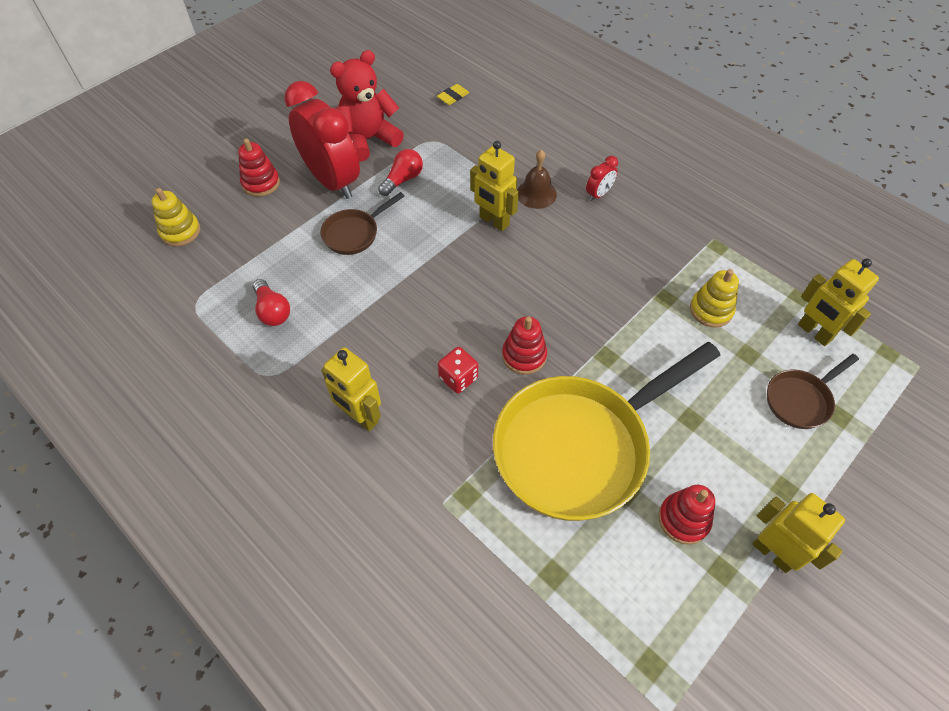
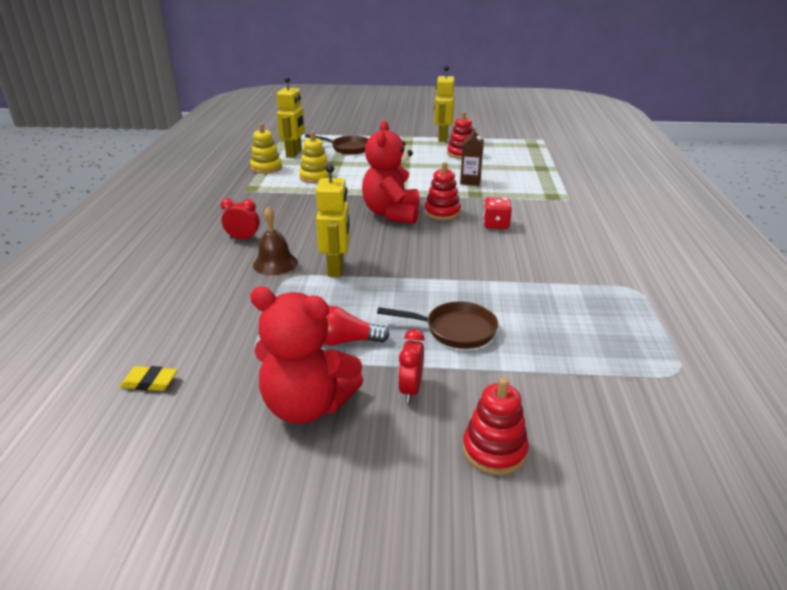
camera: 130 degrees left, 25 degrees down
(180, 231) = (656, 463): yellow stacking toy -> yellow stacking toy (266, 168)
(272, 311) = (597, 323): red light bulb -> none
(332, 181) = (410, 389): red clock -> red clock, size x0.42
(360, 417) = (582, 241): yellow robot -> none
(558, 315) = (392, 214): none -> red teddy bear
(579, 447) = (470, 181): yellow pan -> brown carton

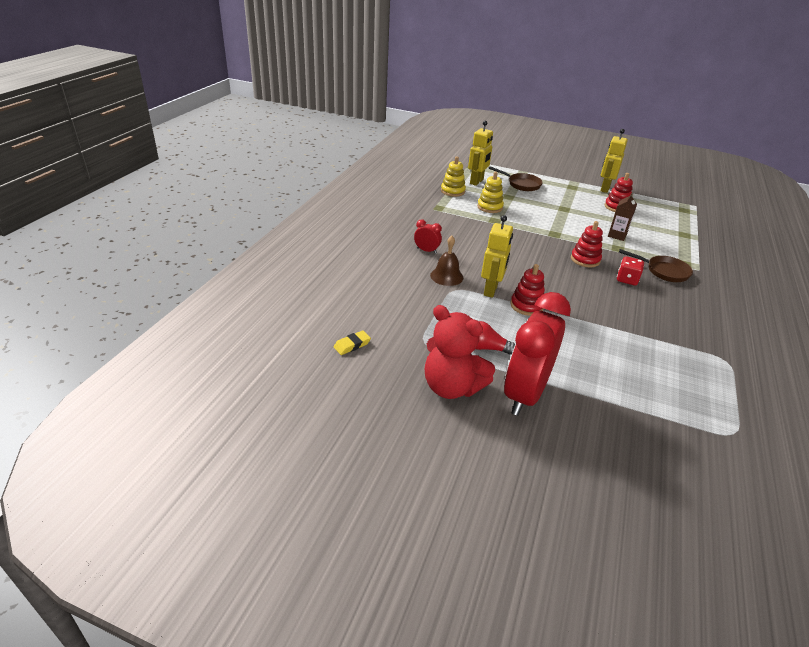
camera: 15 degrees right, 5 degrees up
(149, 382) = (352, 345): yellow eraser -> yellow eraser turned 60 degrees counterclockwise
(392, 214) = (544, 252): red teddy bear -> none
(410, 389) = (525, 394): red clock -> red clock, size x2.40
(455, 330) = (568, 359): brown pan -> brown pan (664, 271)
(494, 450) = (572, 450): red stacking toy -> red stacking toy (526, 306)

